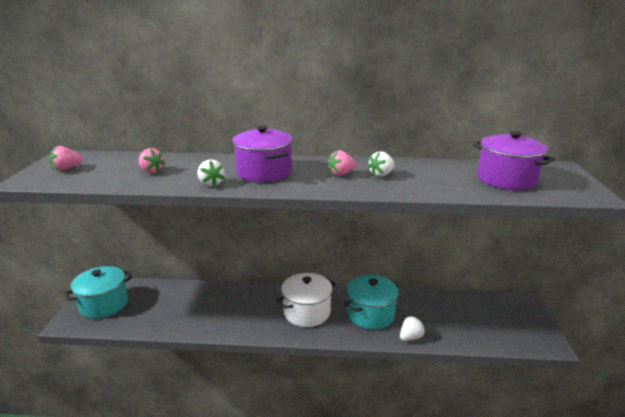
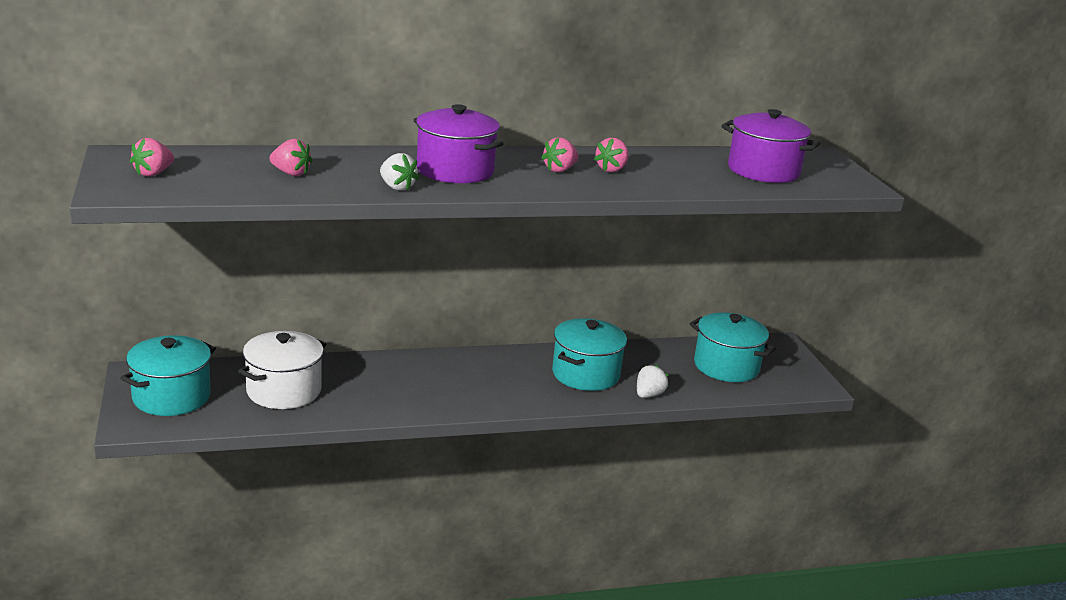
camera: 20 degrees left, 0 degrees up
(307, 312) = (496, 379): white pot -> white pot (284, 391)
(381, 175) = (611, 169): white strawberry -> pink strawberry
(478, 318) = (726, 366): none -> turquoise pot

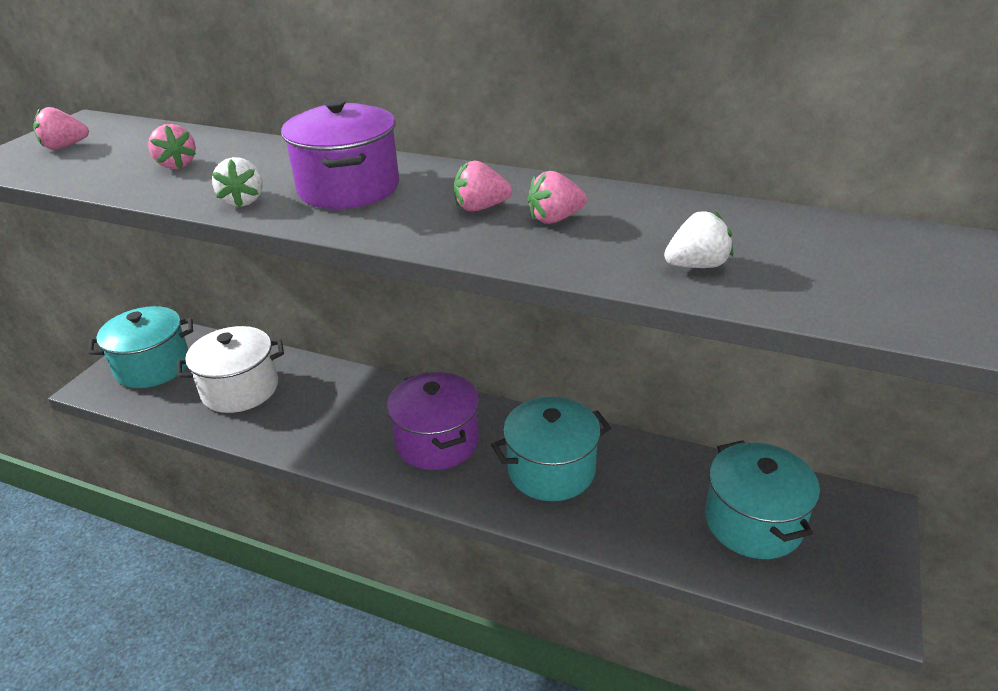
camera: 40 degrees right, 10 degrees up
(648, 395) = (599, 530): white strawberry -> white strawberry (696, 265)
(763, 171) = (811, 263): purple pot -> purple pot (437, 441)

